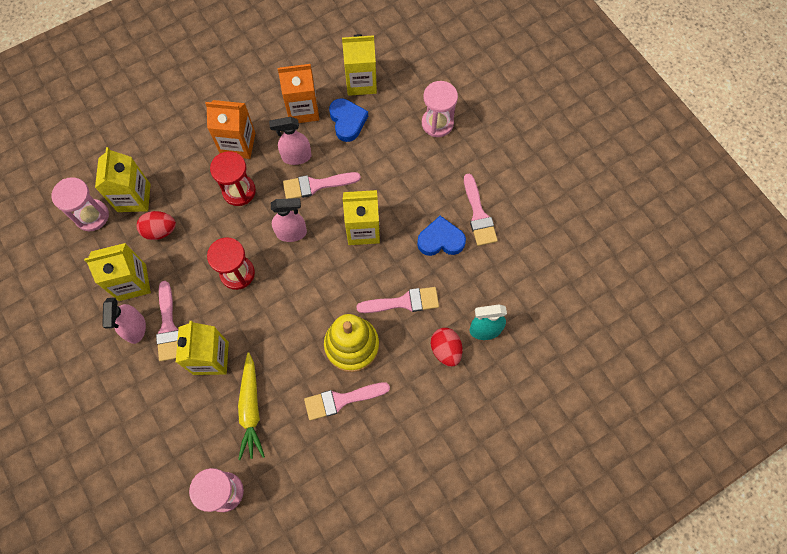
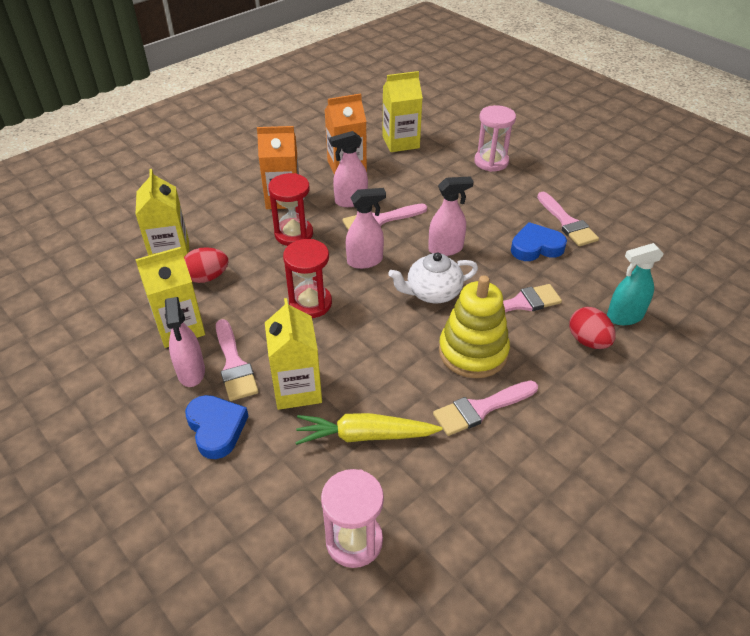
camera: 10 degrees left, 25 degrees down
(92, 216) = (121, 274): pink hourglass -> none
(251, 409) = (365, 436): yellow carrot -> yellow carrot turned 105 degrees clockwise
(338, 278) = (432, 293): none -> white teapot
(347, 121) = (397, 170): blue heart -> blue heart (216, 428)
(363, 230) = (446, 249): yellow carton -> pink spray bottle

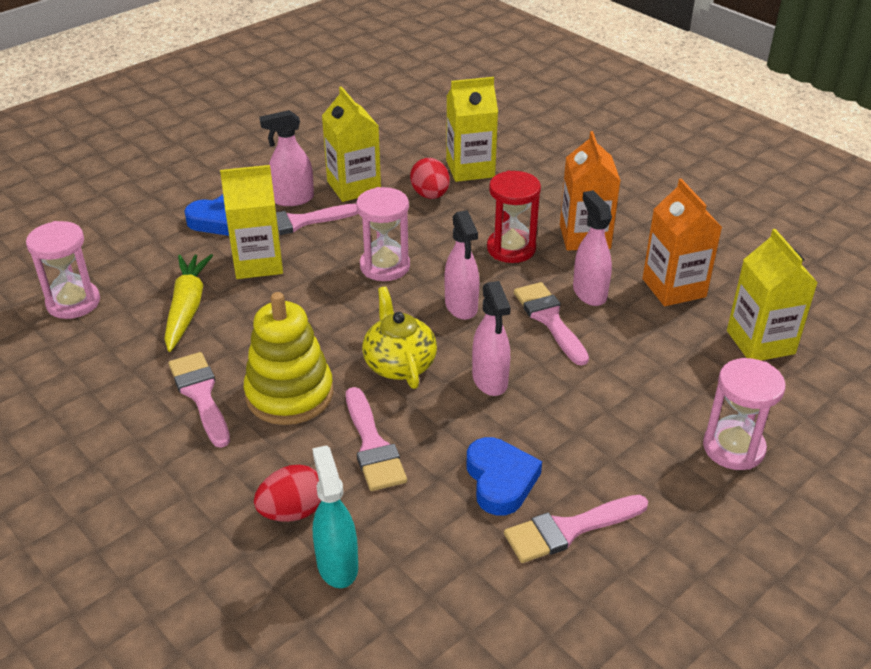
camera: 90 degrees right, 5 degrees down
(310, 303) = (385, 266): red hourglass -> pink hourglass
(432, 293) = (399, 364): white teapot -> yellow teapot

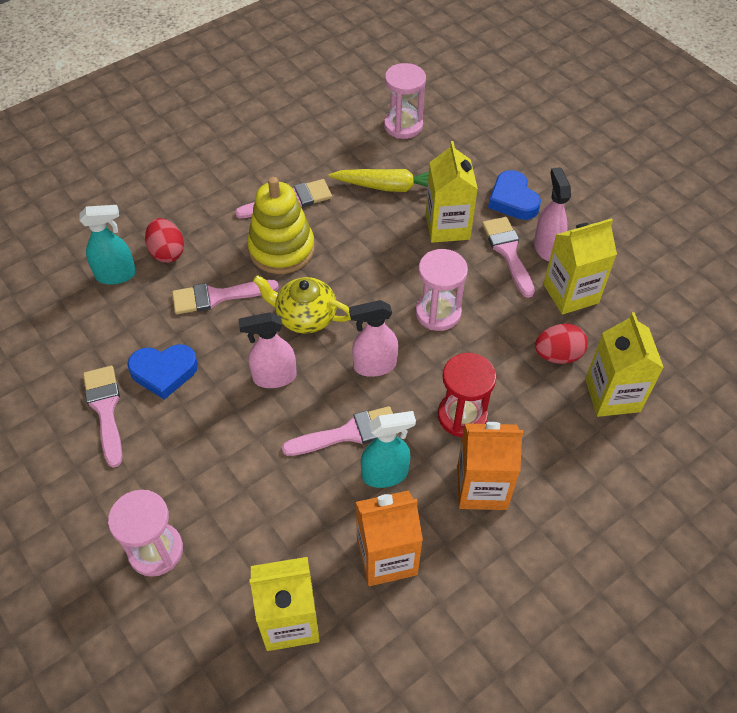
camera: 95 degrees right, 15 degrees up
(399, 364) = (305, 317): yellow teapot -> yellow teapot turned 150 degrees counterclockwise
(589, 293) = (385, 474): pink spray bottle -> turquoise spray bottle

